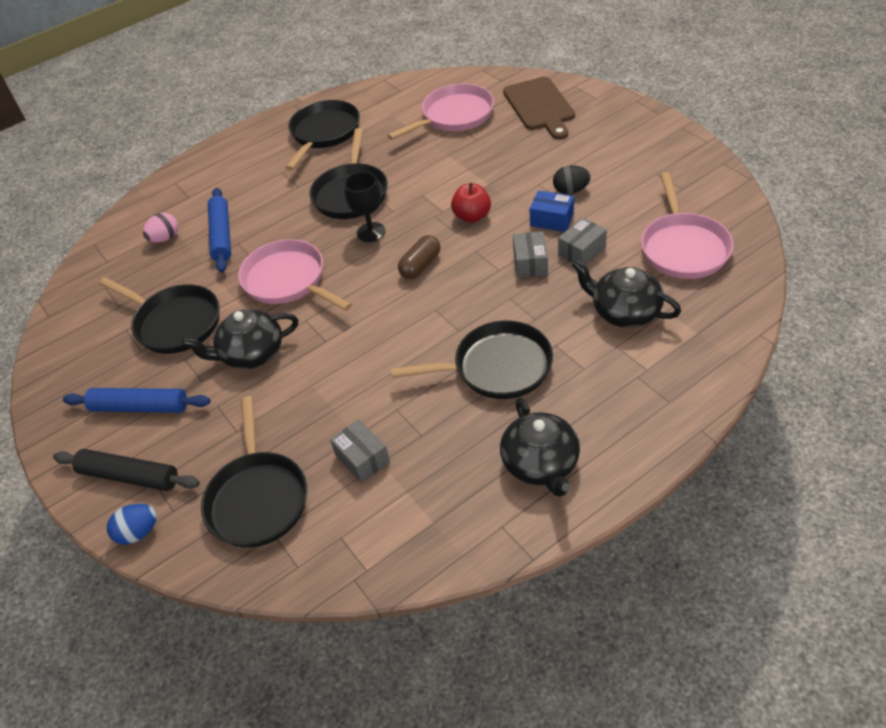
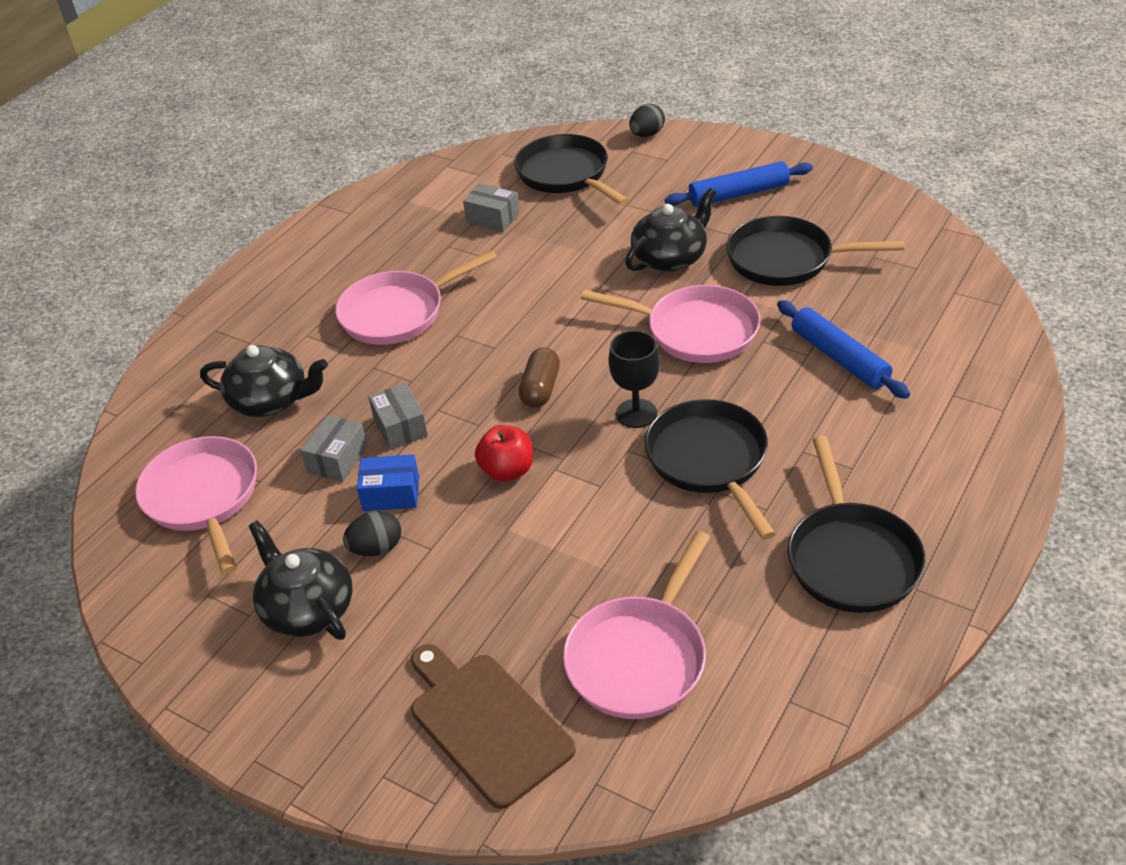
camera: 155 degrees right, 5 degrees down
(129, 476) = (692, 156): black rolling pin -> none
(138, 532) = (647, 134): blue egg -> black egg
(165, 238) = (913, 335): pink egg -> none
(497, 367) = (398, 313): black pan -> pink pan
(541, 464) = (329, 256): black teapot -> black teapot (307, 608)

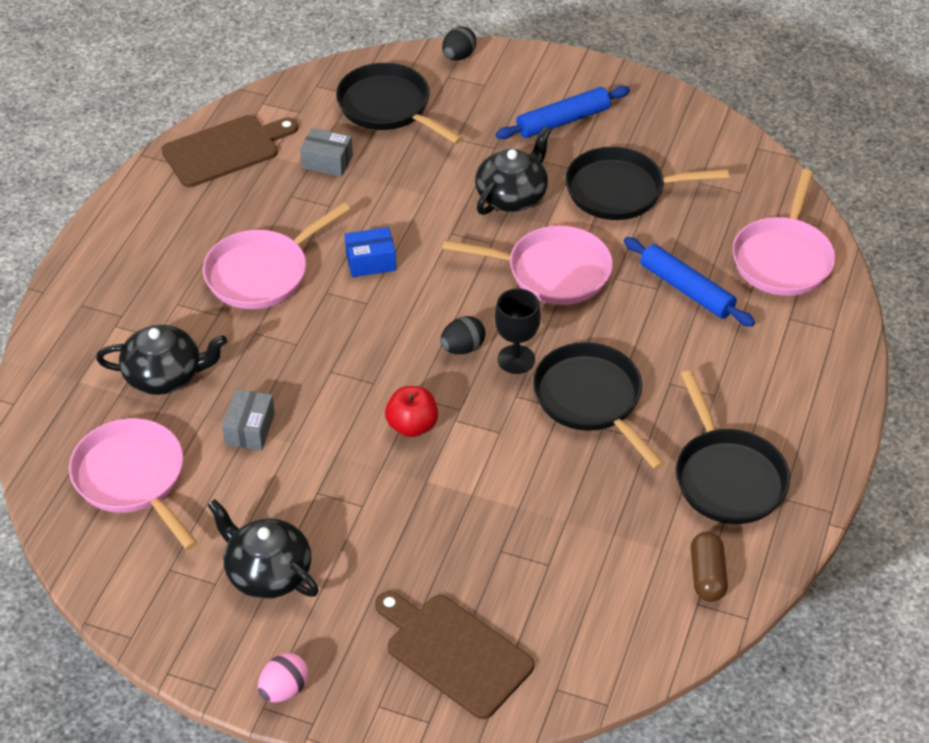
camera: 15 degrees left, 5 degrees up
(283, 742) = (284, 689): none -> pink egg
(376, 548) = (313, 510): black egg -> black egg (462, 348)
(391, 494) = (311, 458): blue box -> blue box (371, 261)
(398, 203) = (225, 150): none -> brown cutting board
(400, 427) = (300, 392): grey box -> none
(540, 389) = (422, 342): brown capsule -> brown capsule (707, 575)
(639, 657) = (569, 582): pink pan -> pink pan (783, 258)

